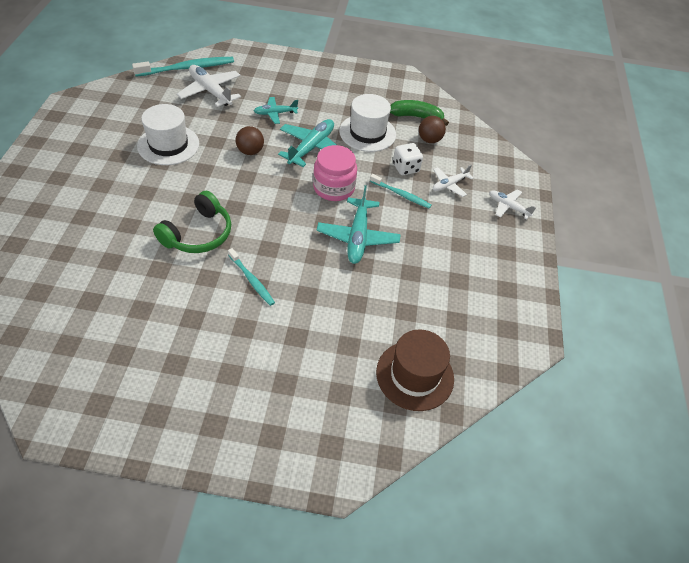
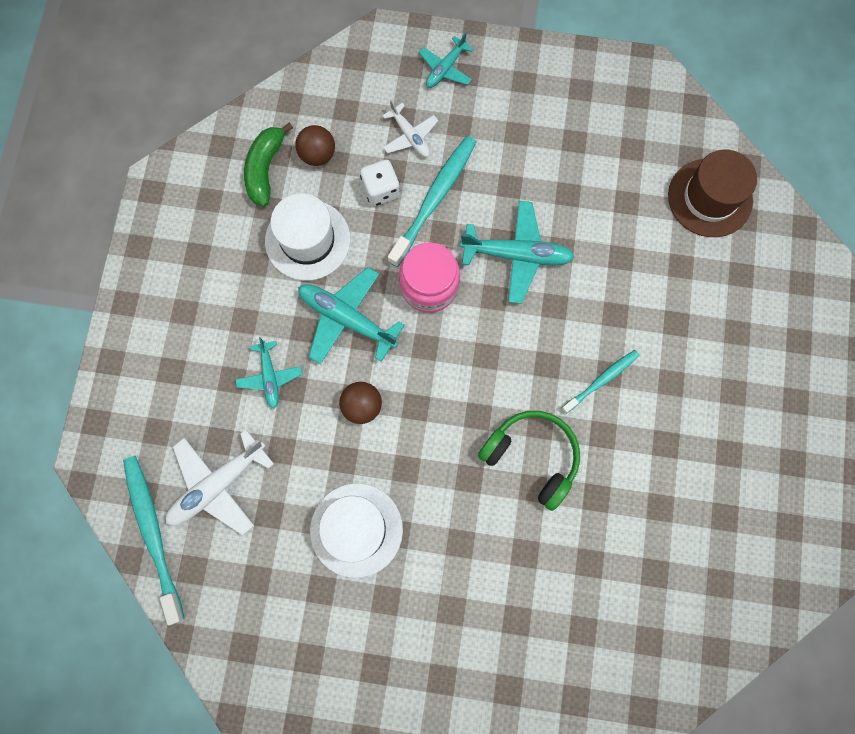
camera: 85 degrees left, 25 degrees up
(401, 195) = (435, 198): turquoise toothbrush -> turquoise toothbrush, size x1.69
(508, 207) = (445, 68): white plane -> turquoise plane

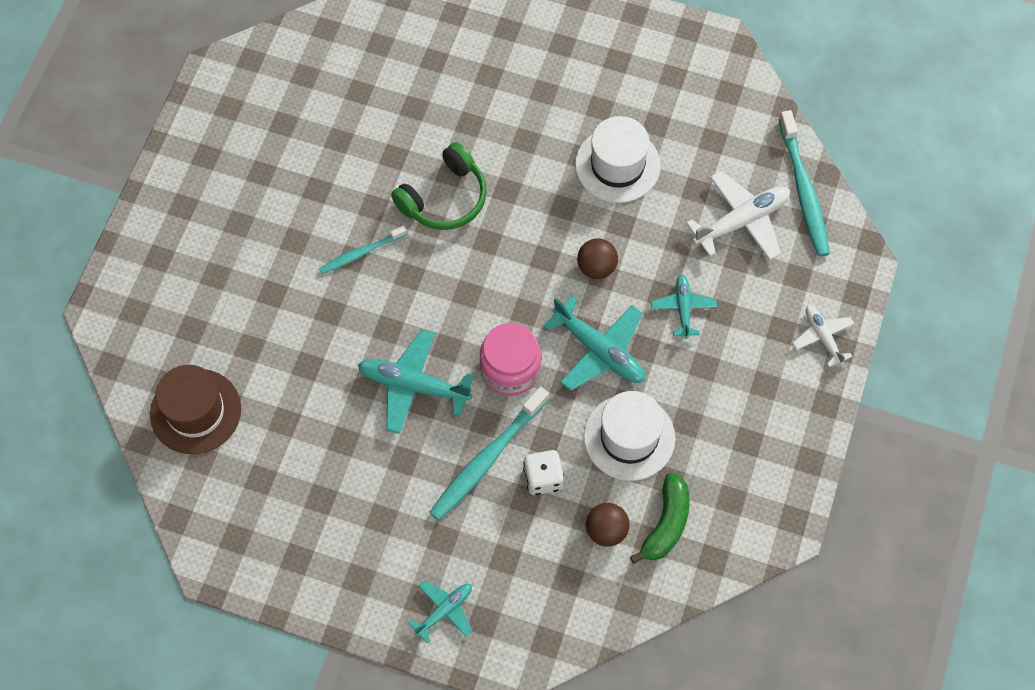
camera: 170 degrees left, 10 degrees down
(410, 136) = (500, 534): white plane -> white plane (822, 337)
(532, 457) = (444, 198): green headphones -> green headphones turned 90 degrees counterclockwise

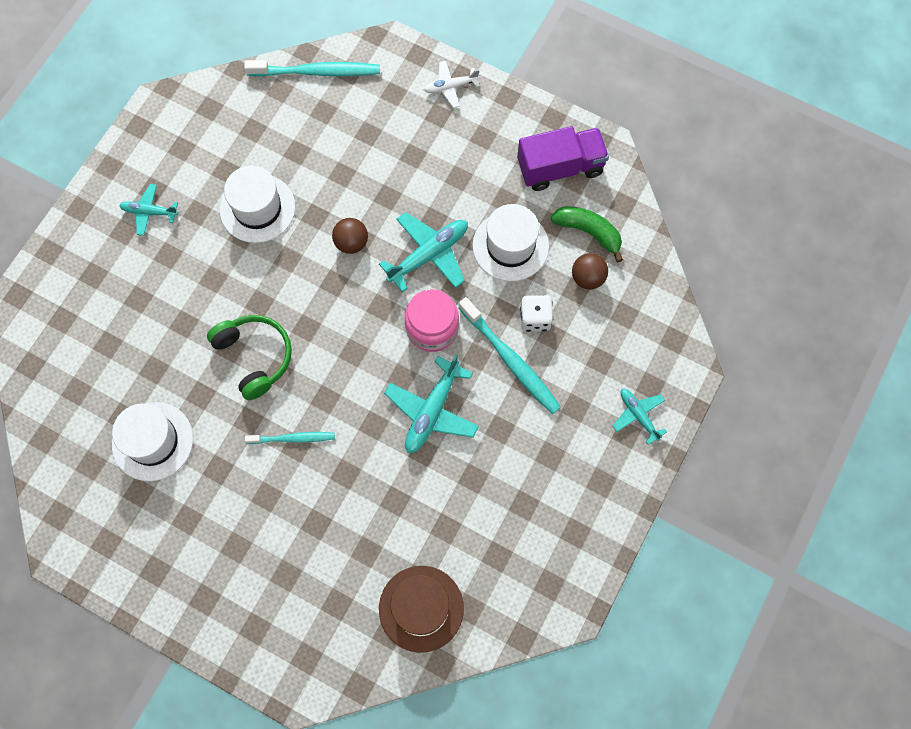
camera: 80 degrees left, 5 degrees up
(337, 124) = (152, 441): none -> white hat
(360, 253) = (293, 438): turquoise toothbrush -> turquoise toothbrush turned 75 degrees counterclockwise
(683, 308) = (403, 183): turquoise plane -> turquoise plane (149, 212)
(742, 221) = (334, 123): white plane -> none
(745, 479) = (560, 167): none -> purple truck

